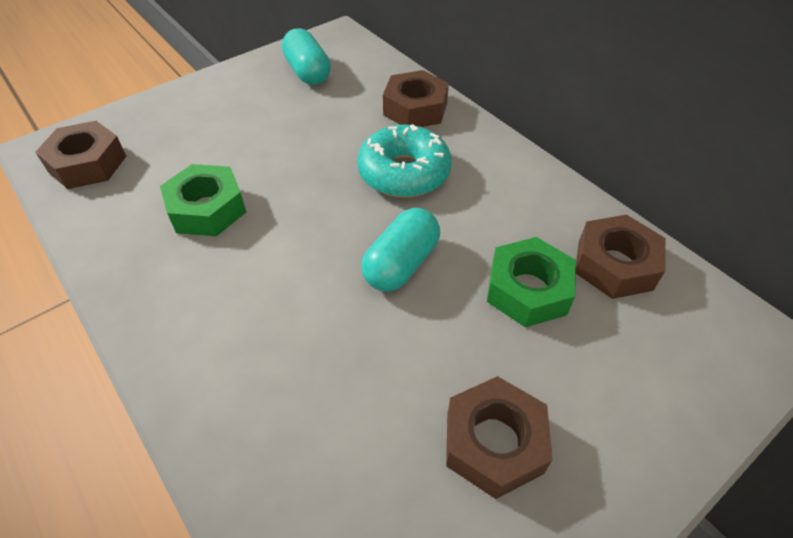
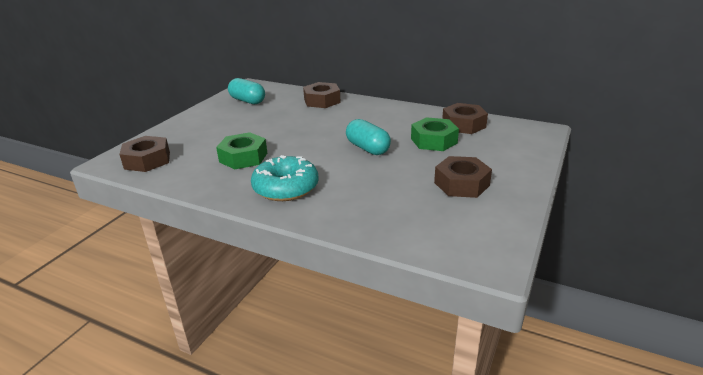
camera: 25 degrees left, 20 degrees down
(401, 264) = (367, 148): turquoise capsule -> turquoise capsule turned 45 degrees counterclockwise
(404, 173) = (338, 121): turquoise donut -> turquoise donut (286, 188)

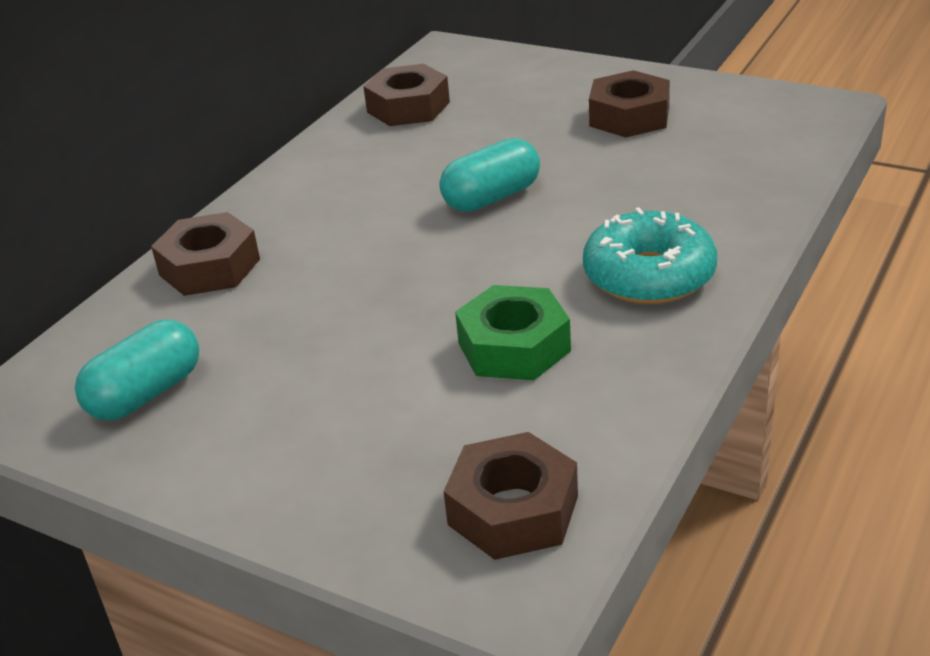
camera: 85 degrees left, 5 degrees up
(434, 141) = (471, 135): green nut -> none

